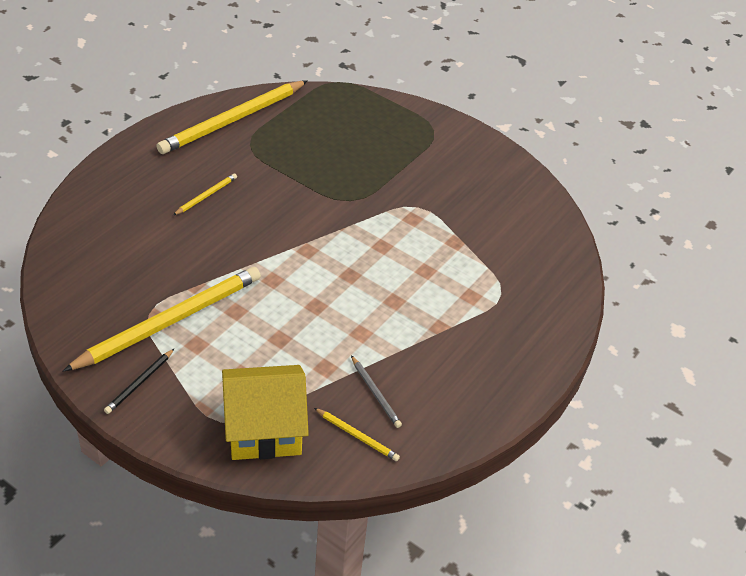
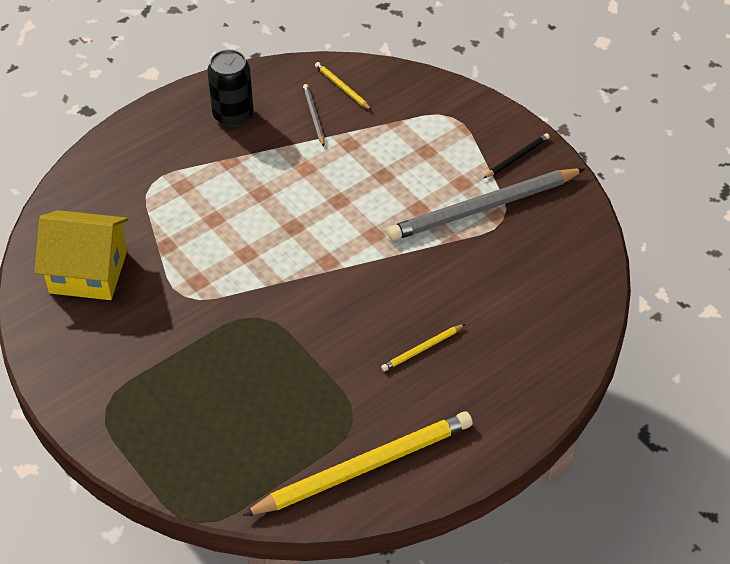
camera: 160 degrees left, 5 degrees up
(170, 321) = (483, 208): yellow pencil -> grey pencil
(264, 429) = (417, 105): yellow house -> yellow house (88, 272)
(461, 379) = (233, 115): none -> black can

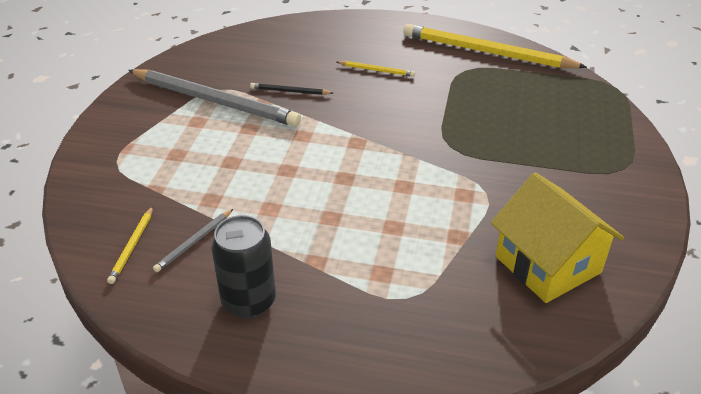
camera: 130 degrees left, 10 degrees down
(517, 157) = (139, 109): black pencil -> black pencil (289, 91)

